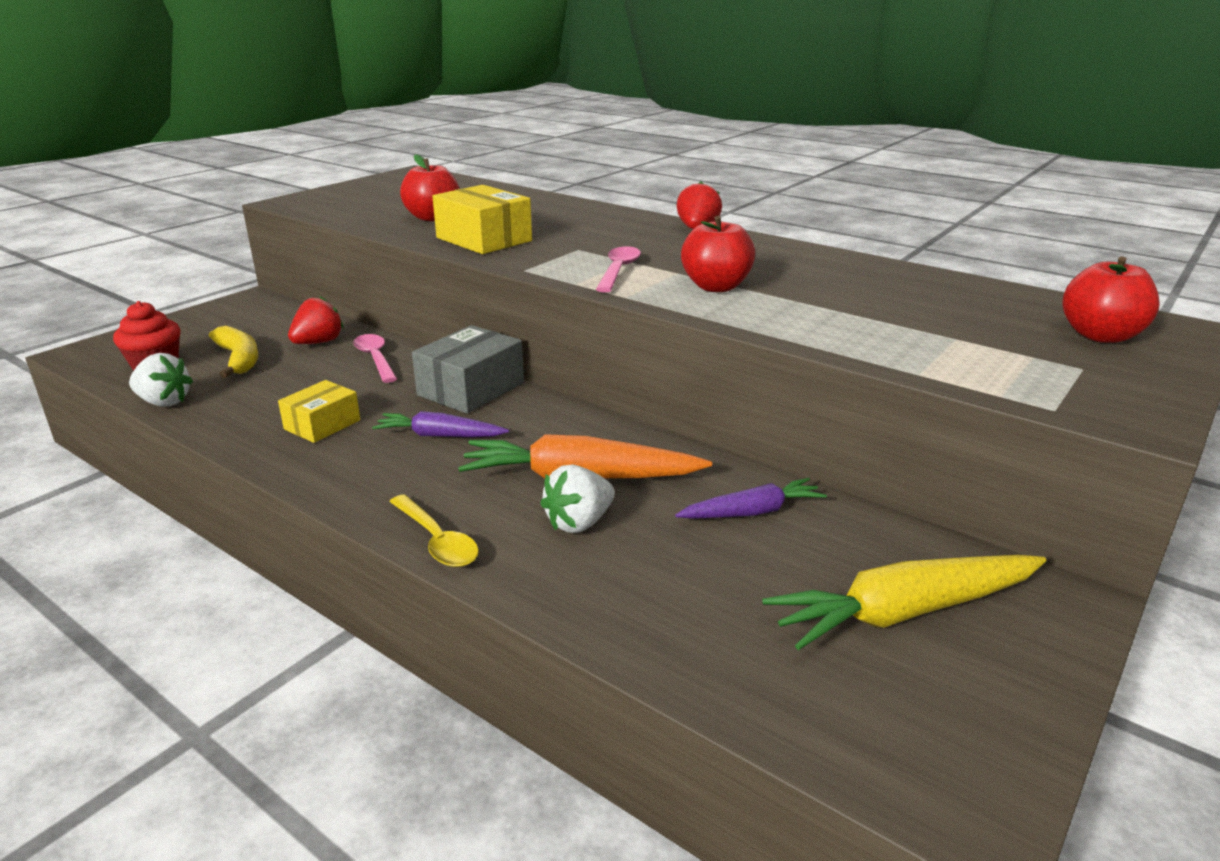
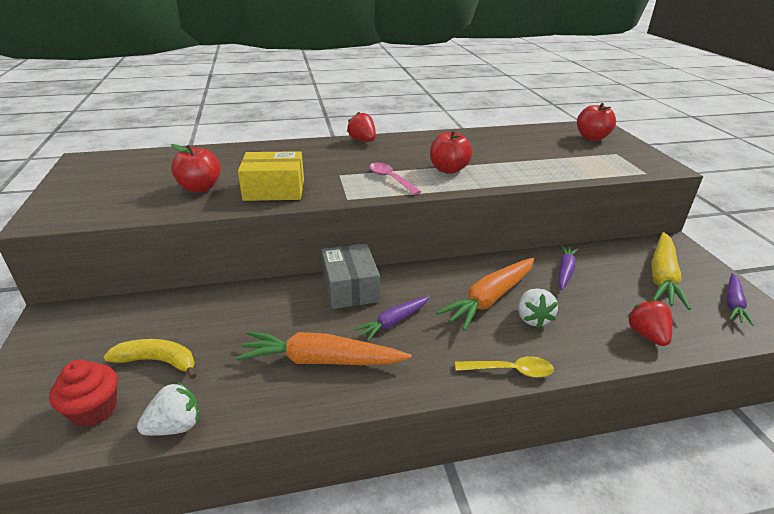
camera: 50 degrees left, 5 degrees up
(318, 342) = (191, 316): red strawberry -> red strawberry (647, 335)
(322, 425) = (321, 360): yellow box -> orange carrot
(375, 359) = (256, 303): pink spoon -> none
(953, 724) = (733, 303): none -> purple carrot

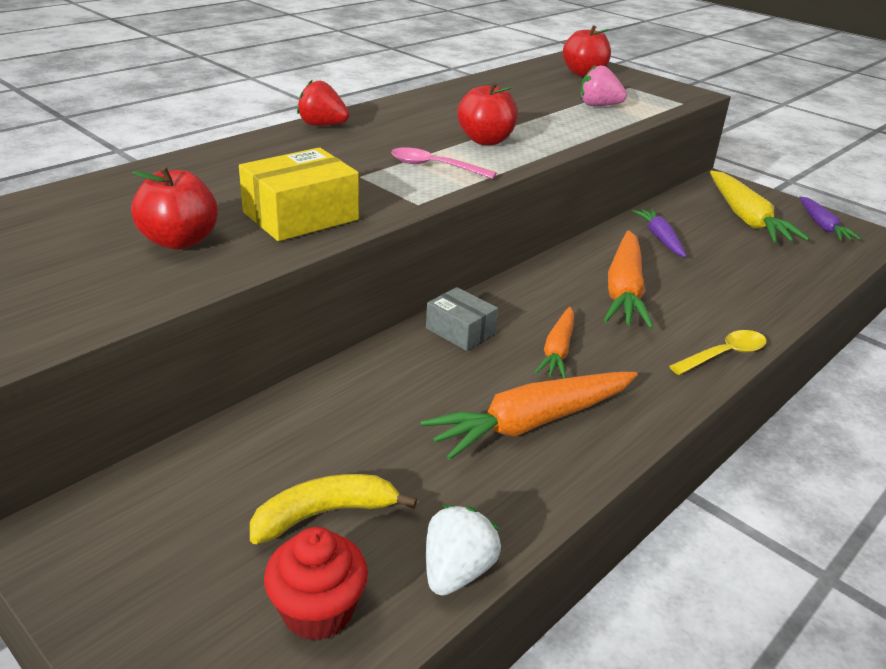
camera: 35 degrees left, 0 degrees up
(350, 288) = (460, 331): grey box -> grey box, size x0.64
(394, 322) = (557, 350): purple carrot -> orange carrot
(533, 318) = (685, 296): white strawberry -> none
(569, 162) = (598, 106): none -> pink strawberry
(647, 335) = (792, 278): red strawberry -> none

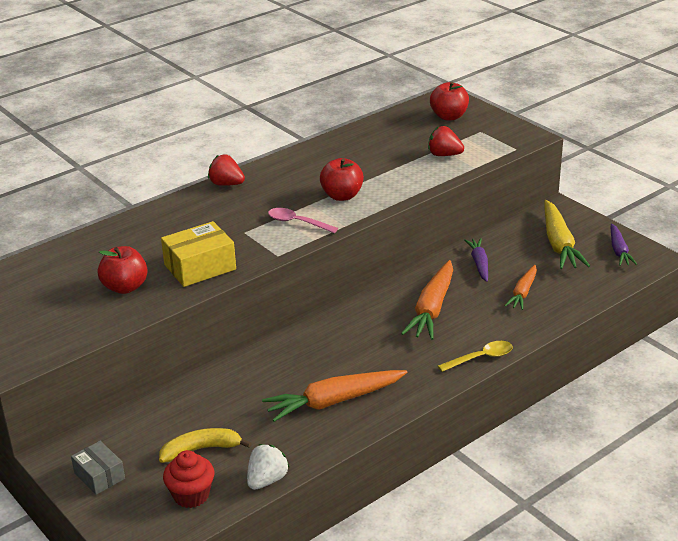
camera: 10 degrees right, 0 degrees up
(460, 331) = (306, 339): grey box -> grey box (99, 476)
(557, 350) = (367, 354): orange carrot -> orange carrot (523, 292)
(598, 106) = (444, 155): pink strawberry -> red strawberry

